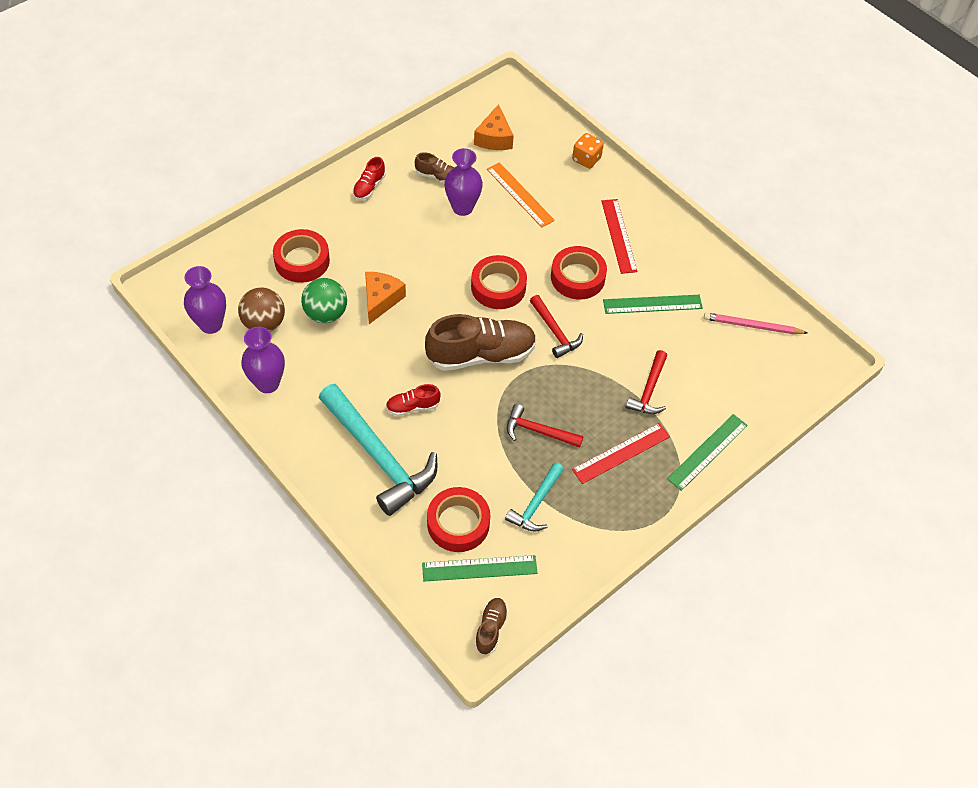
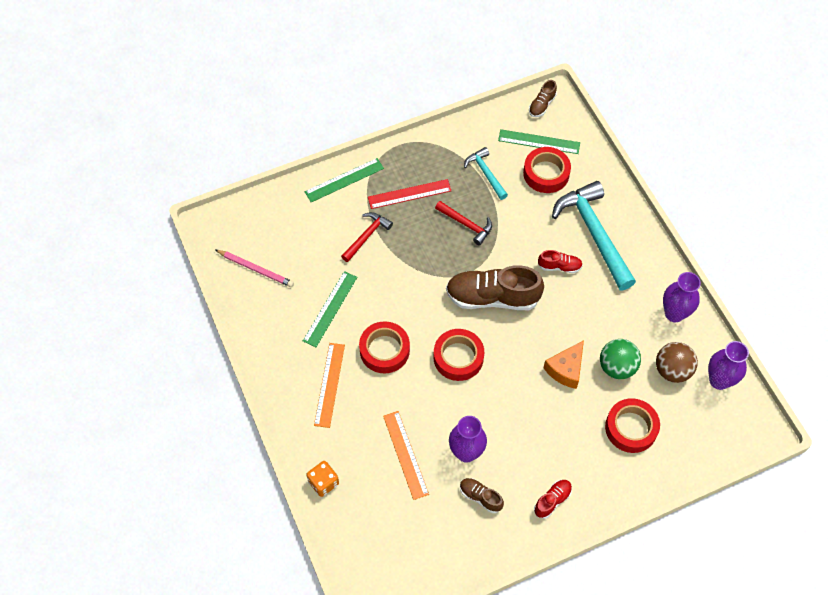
camera: 160 degrees left, 5 degrees up
(494, 138) = (408, 535): orange cheese -> none
(536, 504) = (486, 173): turquoise hammer -> turquoise hammer turned 75 degrees counterclockwise
(555, 331) = (423, 303): red hammer -> none
(619, 236) = (329, 384): red ruler -> orange ruler
(652, 304) = (330, 308): green ruler -> green ruler turned 75 degrees counterclockwise

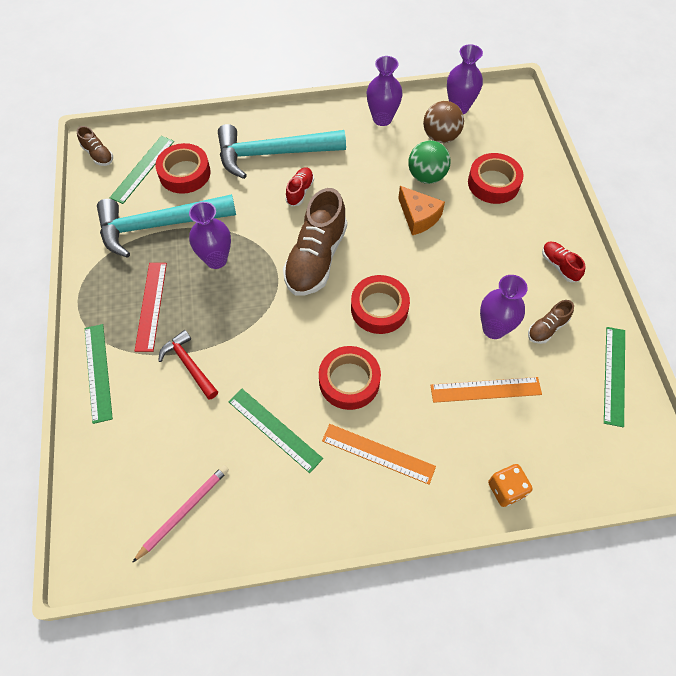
camera: 75 degrees left, 0 degrees up
(449, 559) = (614, 375): none -> green ruler
(466, 224) = (216, 259): red hammer -> purple vase
(486, 173) = (159, 225): turquoise hammer -> turquoise hammer, size x1.93

